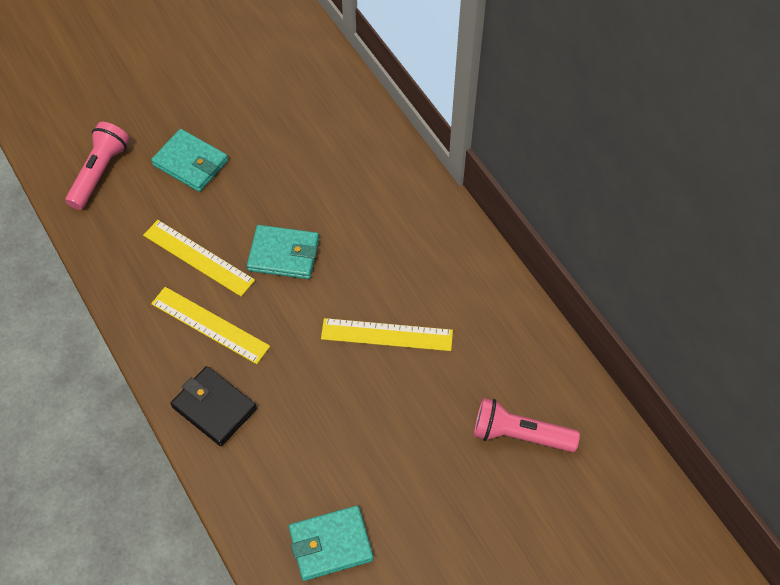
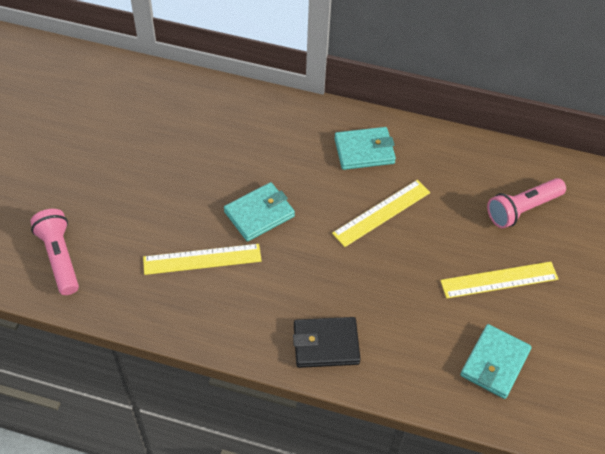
camera: 45 degrees left, 5 degrees down
(190, 163) = (124, 203): turquoise wallet -> turquoise wallet (364, 151)
(210, 325) = (261, 295): yellow ruler -> yellow ruler (499, 280)

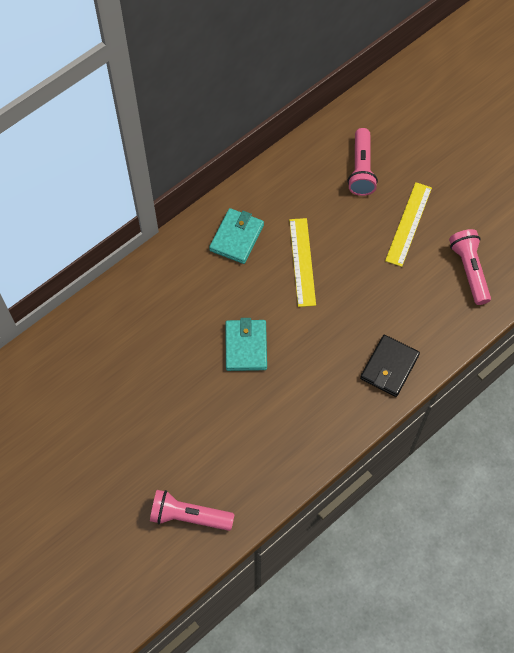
camera: 55 degrees left, 10 degrees up
(202, 259) = (261, 410): yellow ruler -> none
(494, 363) = (469, 270): turquoise wallet -> pink flashlight

